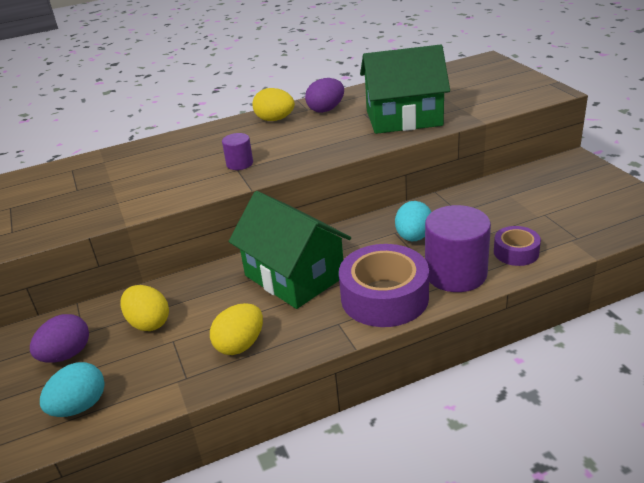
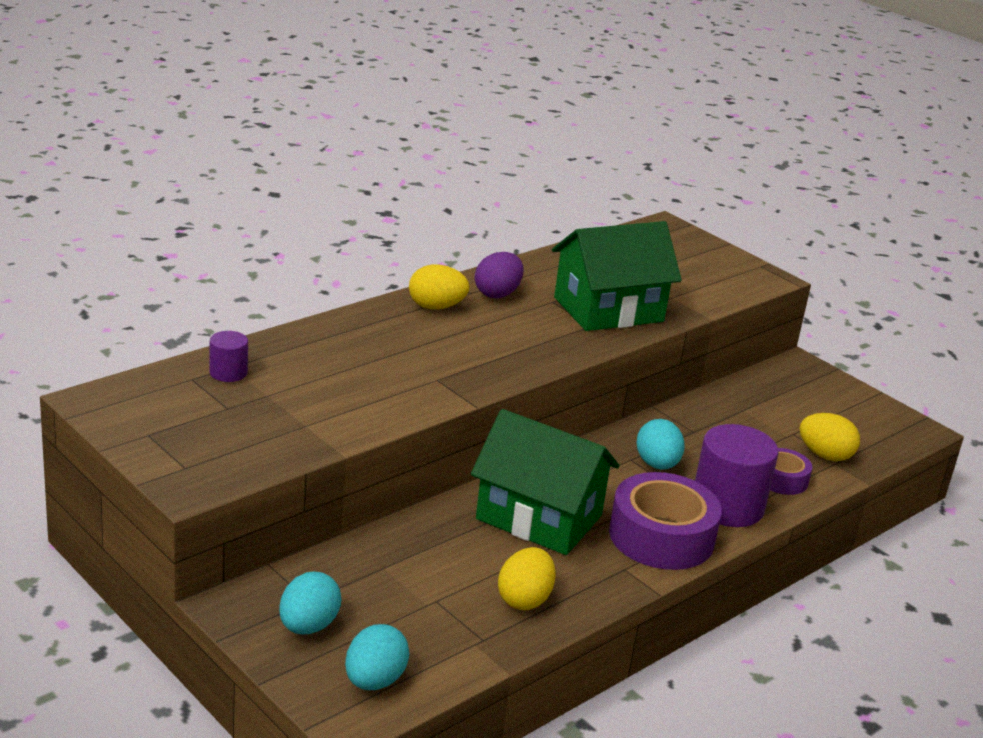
camera: 25 degrees left, 5 degrees down
(66, 355) = (308, 626): purple egg -> turquoise egg
(149, 323) = (389, 582): yellow egg -> yellow egg (825, 455)
(239, 163) = (435, 371): purple cylinder -> purple cylinder (228, 373)

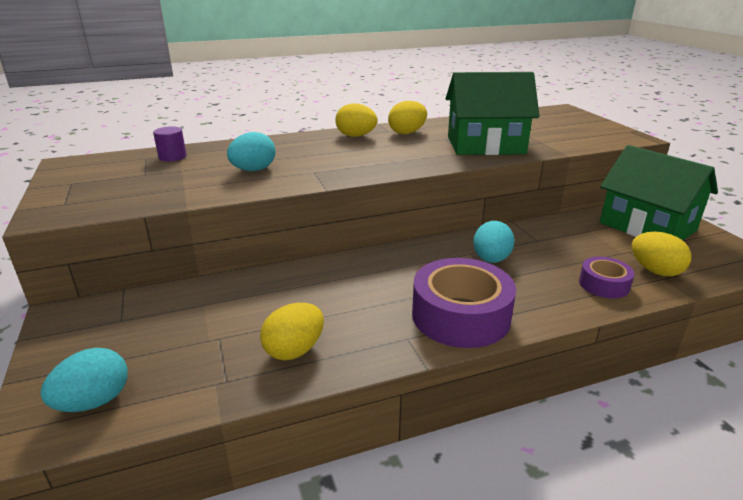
camera: 25 degrees right, 0 degrees up
(308, 626) = (96, 341): turquoise egg -> turquoise egg (253, 170)
(497, 294) = (407, 133): purple egg -> yellow egg
(539, 517) = (362, 285): green house -> green house (647, 226)
(727, 506) = (539, 299): purple cylinder -> none

